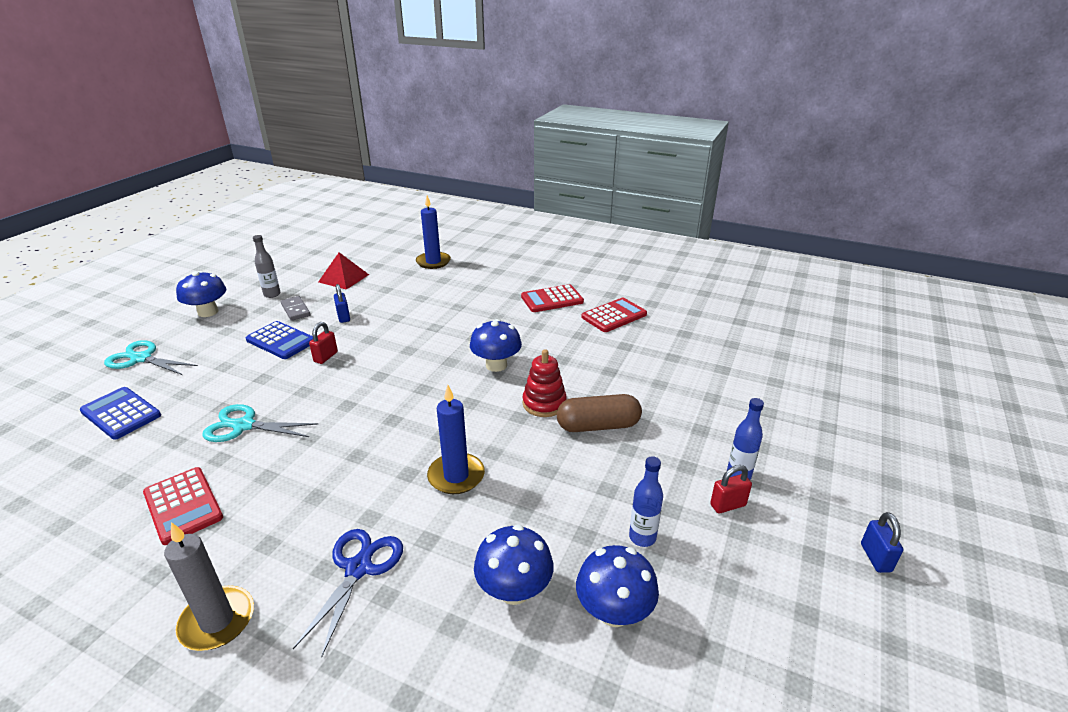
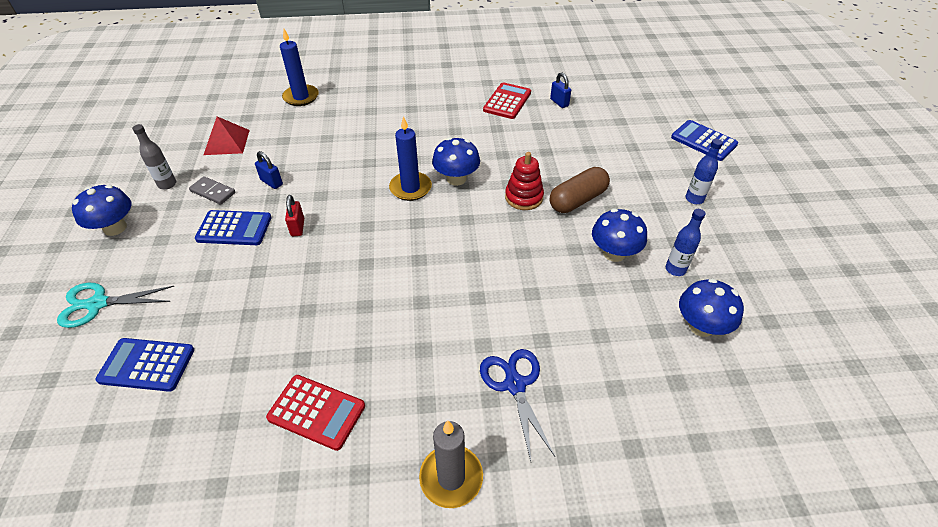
camera: 30 degrees left, 15 degrees up
(244, 426) = (291, 321): turquoise scissors -> none
(456, 476) = (515, 283): blue candle -> blue candle (410, 188)
(514, 590) = (631, 344): blue mushroom -> blue mushroom (614, 253)
(552, 299) = (445, 102): red calculator -> none
(728, 505) = (705, 223): red padlock -> none
(810, 420) = (703, 141): none -> blue calculator
(875, 558) = (805, 221): blue padlock -> blue padlock (559, 102)

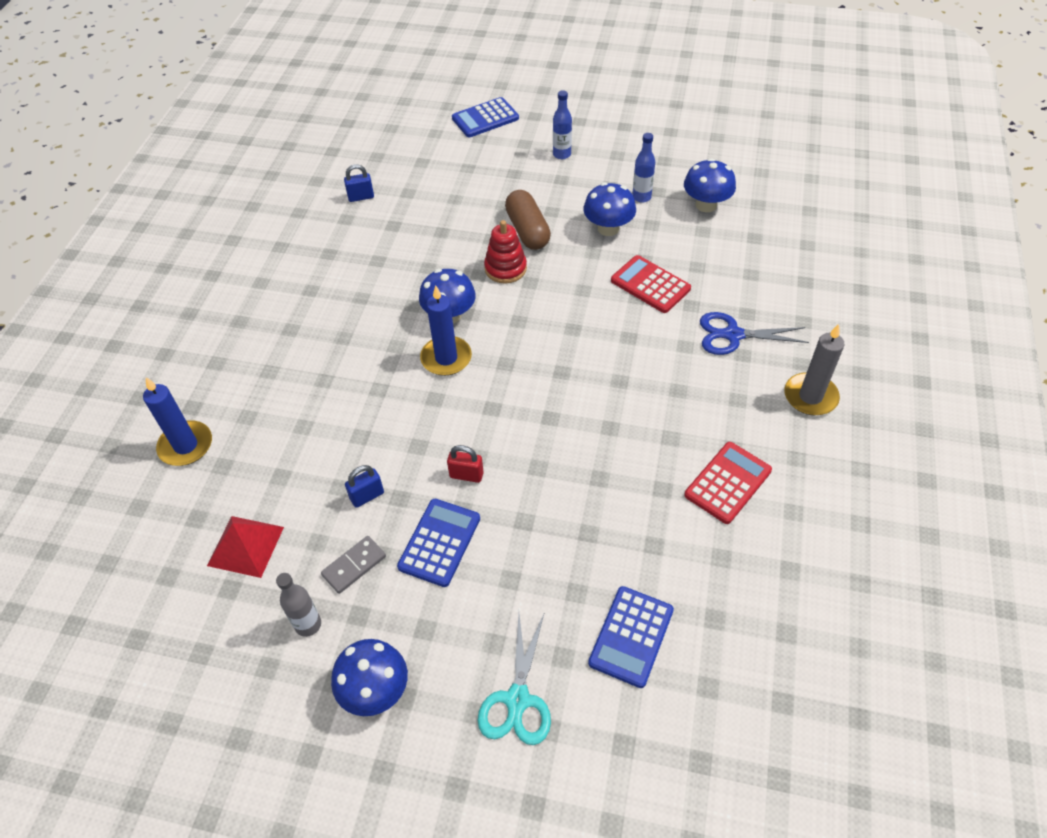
camera: 70 degrees left, 5 degrees up
(507, 101) = (331, 239): red calculator -> red calculator (650, 285)

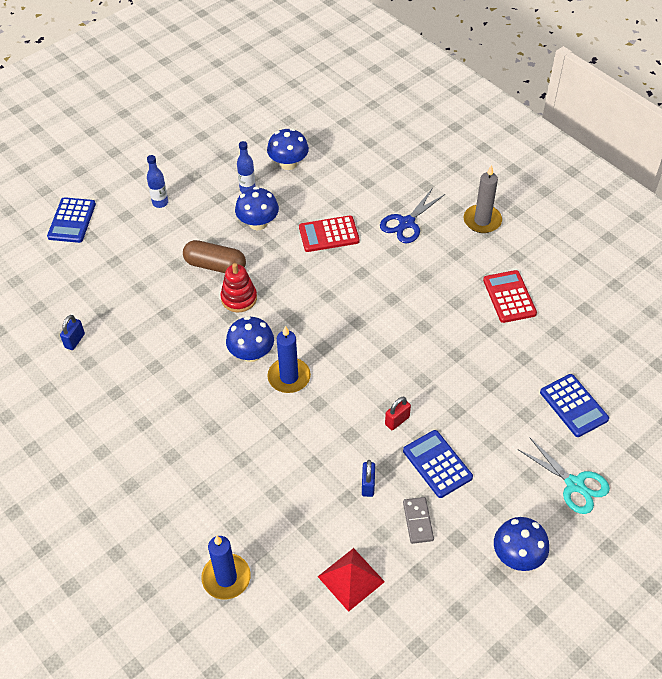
camera: 55 degrees left, 0 degrees up
(308, 624) = (443, 570): grey bottle -> none

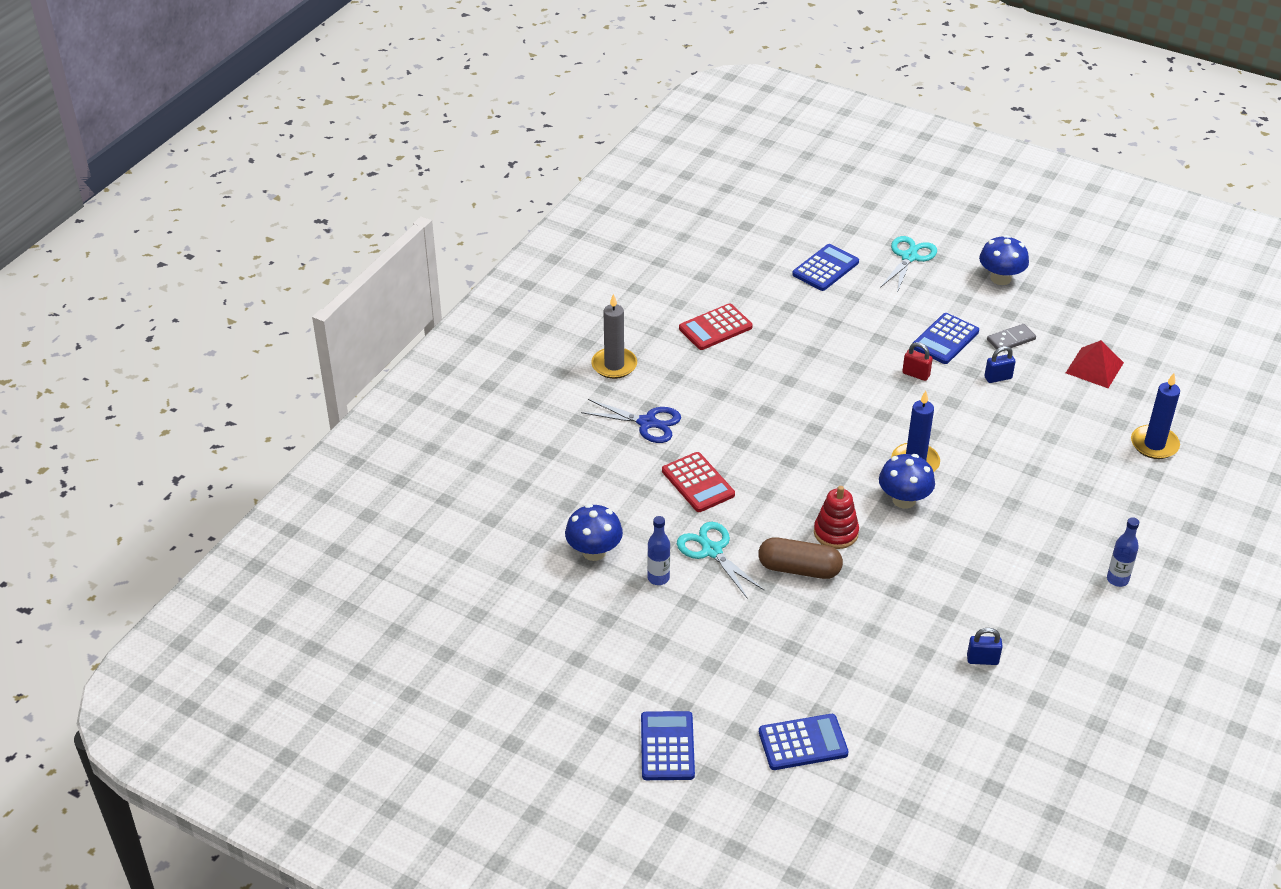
camera: 110 degrees left, 10 degrees down
(110, 158) = (667, 746): none -> blue calculator
(160, 203) = (724, 659): blue bottle -> blue bottle (1117, 579)
(215, 265) = (799, 569): brown capsule -> brown capsule turned 75 degrees counterclockwise
(258, 223) = (712, 550): blue mushroom -> turquoise scissors

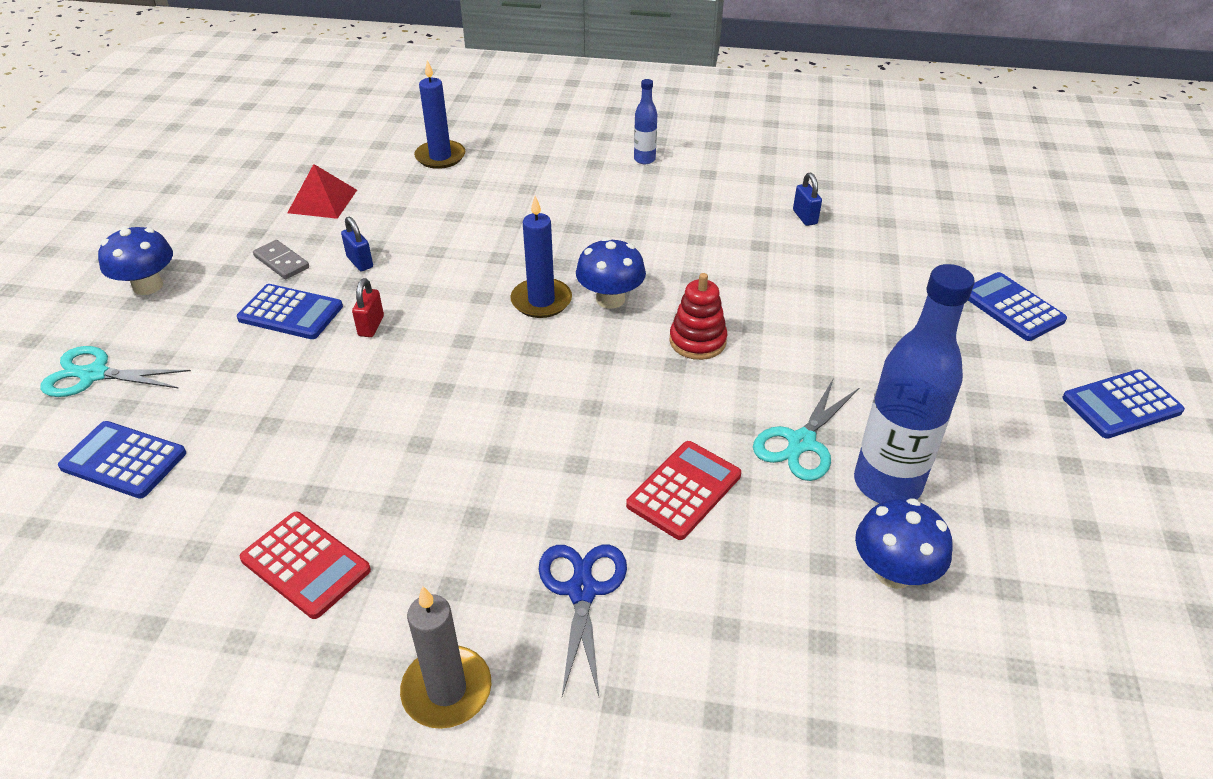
camera: 110 degrees left, 0 degrees up
(658, 578) = (887, 484): blue bottle -> blue bottle, size x2.11
(799, 569) = (776, 359): brown capsule -> none

